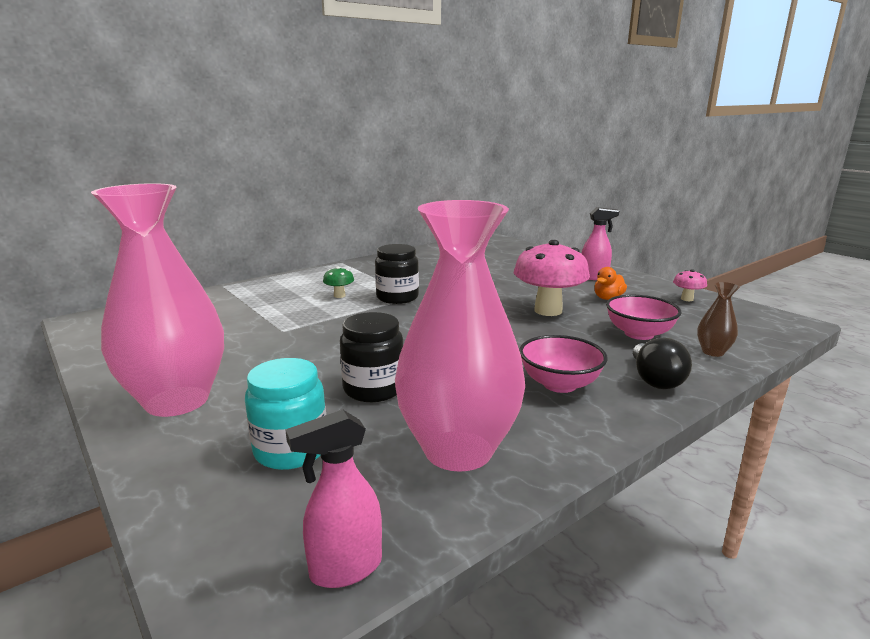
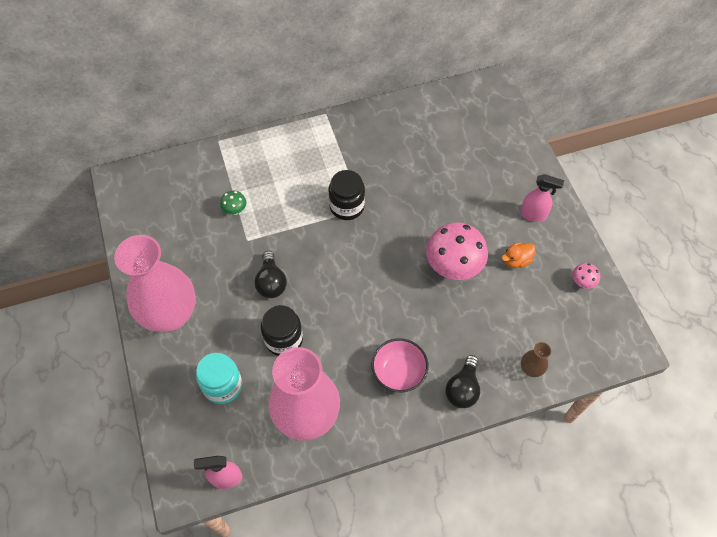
camera: 20 degrees right, 40 degrees up
(330, 352) = (271, 282): none -> black light bulb
(339, 296) = (303, 189): green mushroom -> green mushroom (235, 210)
(639, 334) = (497, 326): pink bowl -> none

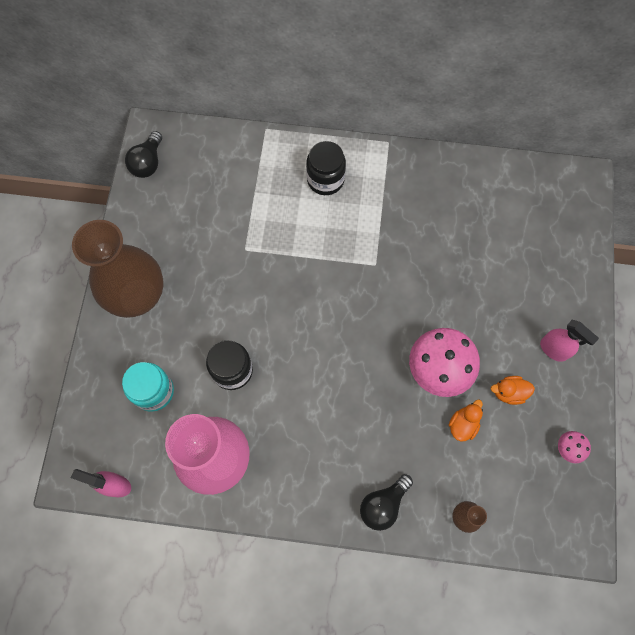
camera: 25 degrees right, 10 degrees up
(170, 315) = (138, 296): pink vase -> brown vase
(235, 210) = (248, 212): green mushroom -> none
(271, 282) = (248, 305): black light bulb -> black light bulb (148, 163)
(347, 206) = (361, 255): black jar -> black jar (325, 180)
(398, 372) = (327, 457): pink bowl -> none
(493, 299) = (463, 424): none -> orange duck

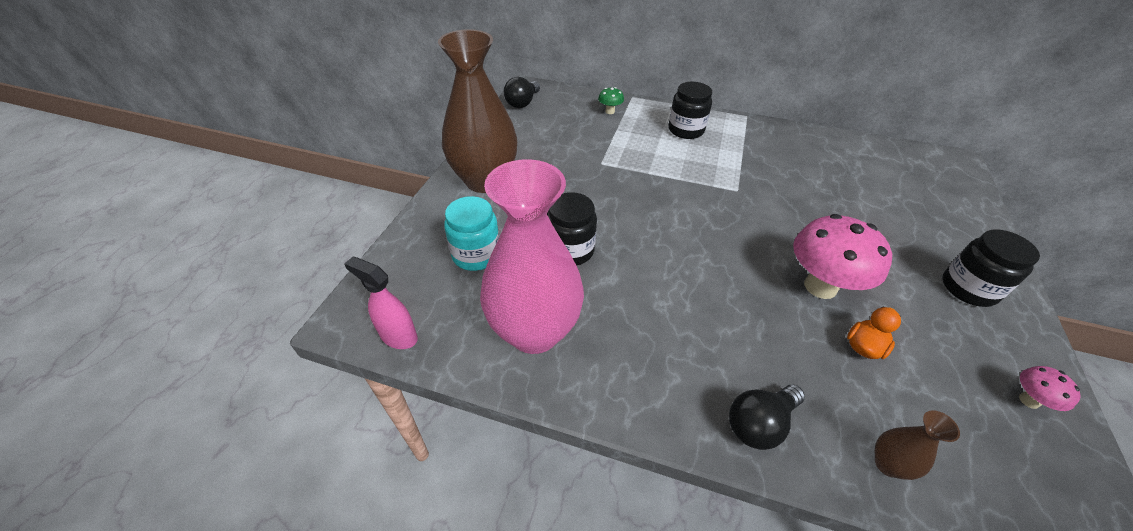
camera: 10 degrees right, 25 degrees down
(244, 161) = (610, 111): none -> green mushroom
(508, 392) = (920, 322): orange duck -> none
(553, 350) = (968, 288): pink spray bottle -> black jar

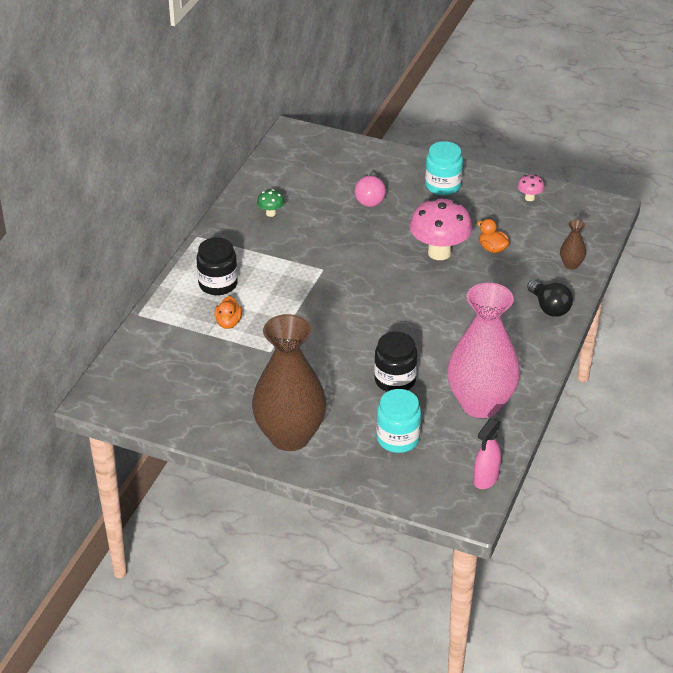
camera: 85 degrees left, 5 degrees down
(522, 103) = (134, 407): black light bulb -> none
(610, 111) = (169, 335): green mushroom -> green mushroom (271, 213)
(635, 139) = (228, 322): none -> orange duck
(885, 221) = (370, 199): none -> pink light bulb
(968, 288) = (443, 186): black jar -> turquoise jar

